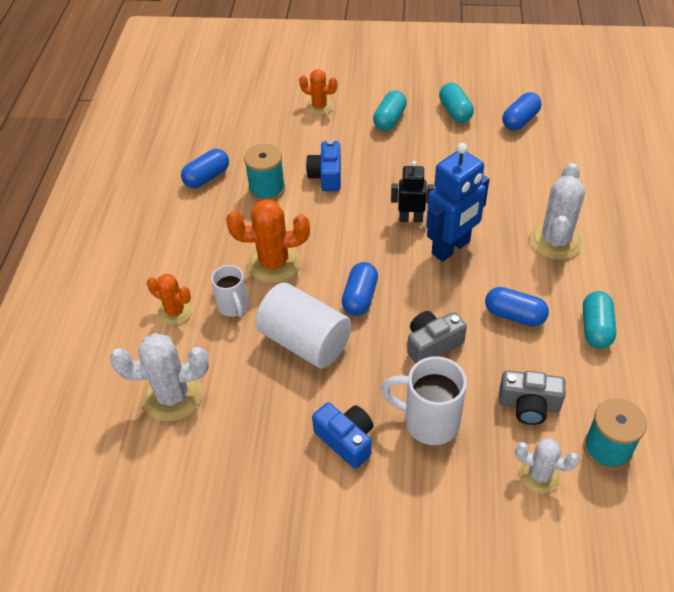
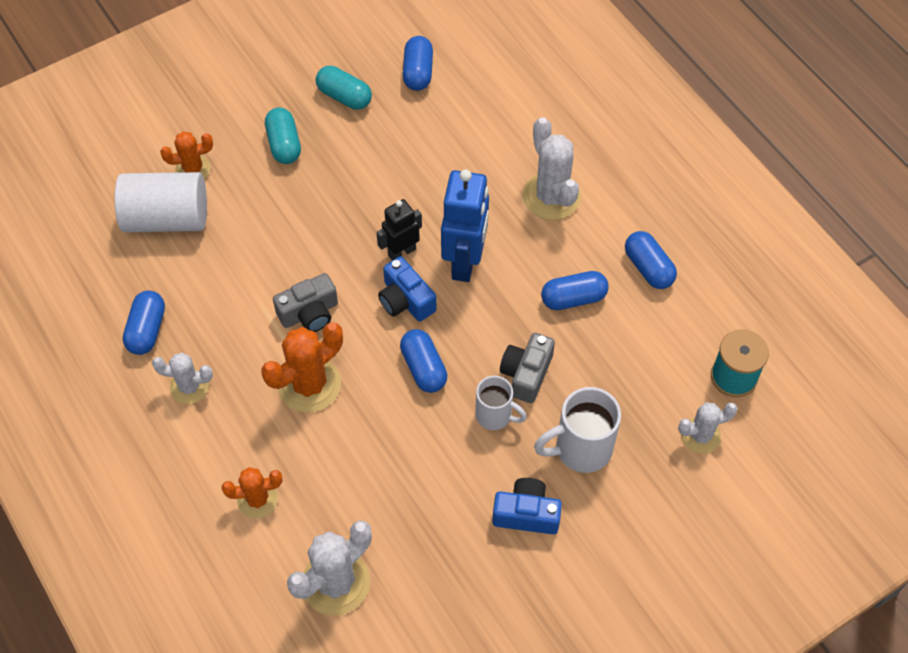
camera: 40 degrees left, 10 degrees up
(200, 222) = (189, 387): none -> white cactus
(233, 307) = (311, 456): white mug -> white mug (495, 415)
(267, 189) = (226, 305): turquoise spool -> none
(305, 341) = (411, 446): white cylinder -> white cylinder (167, 218)
(326, 176) = (275, 252): blue camera -> blue camera (405, 300)
(529, 405) = (648, 378): grey camera -> grey camera (309, 313)
(595, 328) = (648, 268): turquoise capsule -> blue capsule

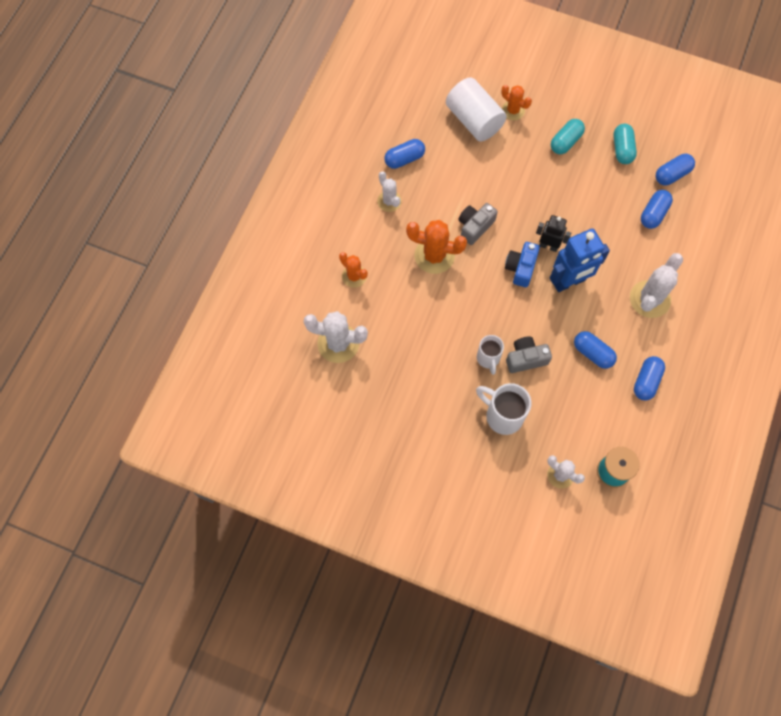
camera: 55 degrees right, 10 degrees up
(309, 313) = (475, 227): grey camera -> grey camera turned 105 degrees clockwise
(423, 368) = (488, 304): blue capsule -> blue capsule (653, 214)
(526, 514) = (444, 411): blue camera -> none

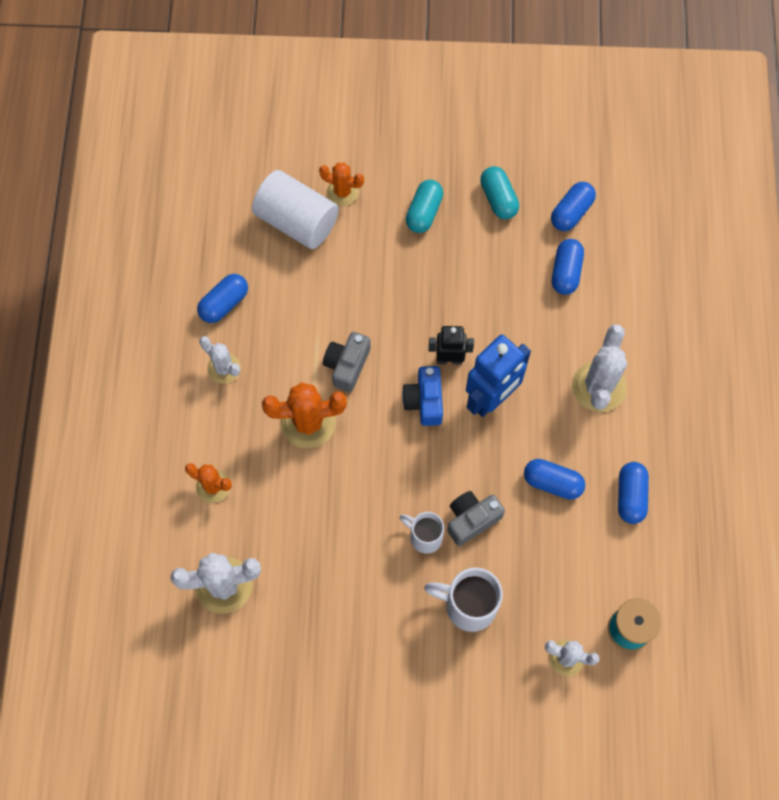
camera: 20 degrees left, 0 degrees up
(488, 359) = (424, 537): white mug -> white mug turned 150 degrees clockwise

